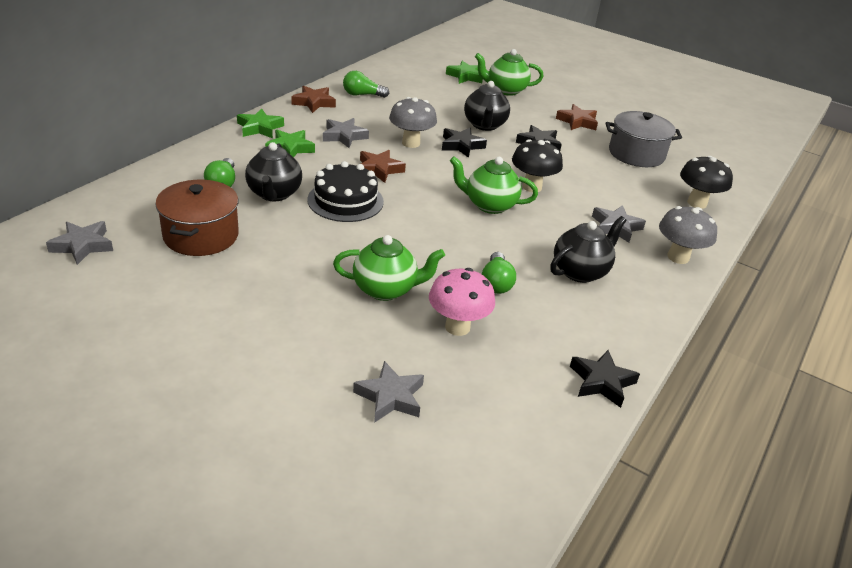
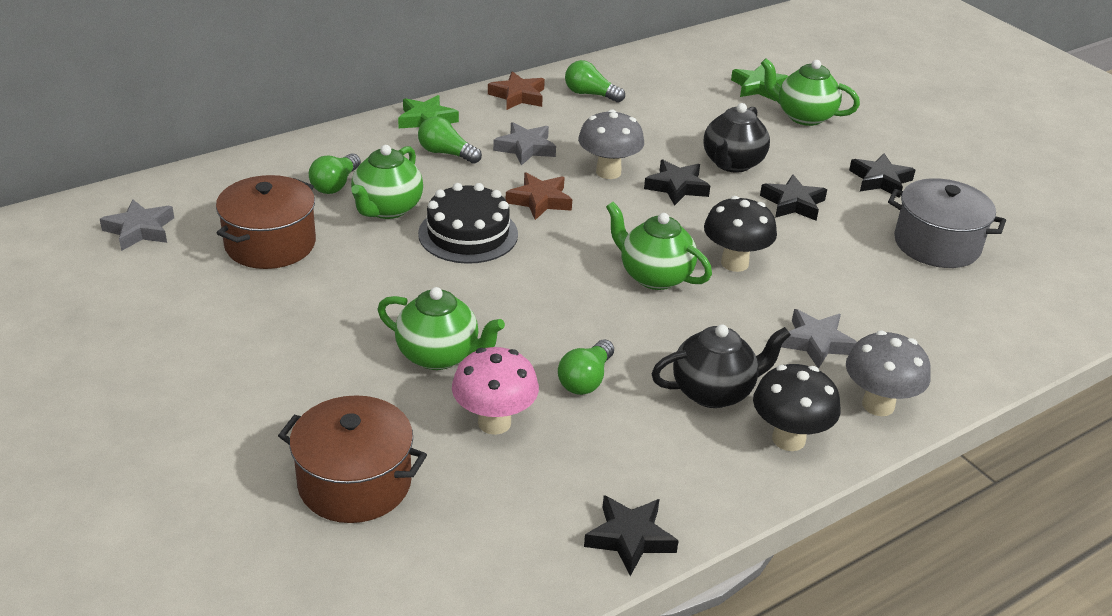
camera: 25 degrees right, 0 degrees up
(274, 194) = (387, 209): black teapot -> green teapot
(290, 148) = (446, 153): green star -> green light bulb
(390, 397) = (355, 483): grey star -> brown pot
(577, 122) = (880, 180): brown star -> black star
(697, 203) = (976, 335): black mushroom -> black mushroom (788, 439)

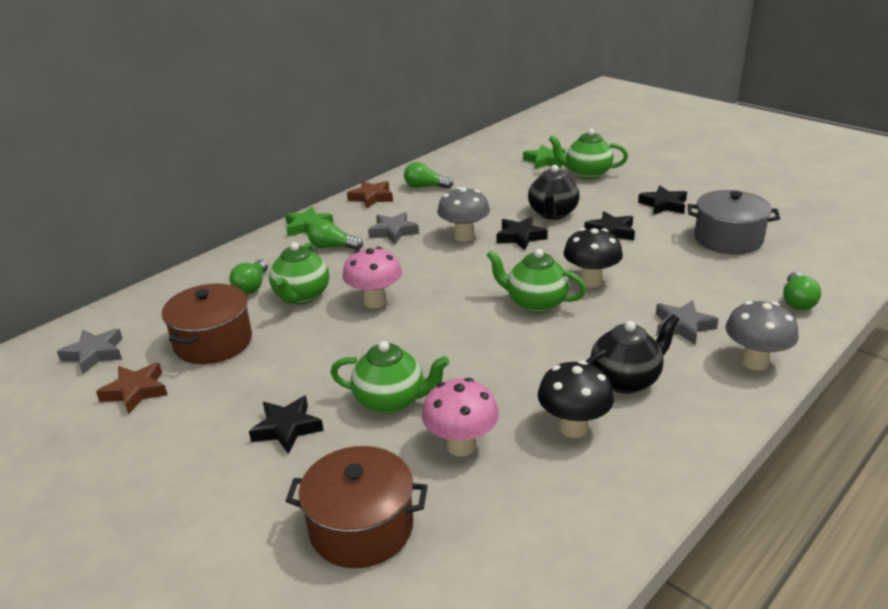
camera: 10 degrees left, 5 degrees down
(468, 234) = (375, 302): black cake -> pink mushroom
(540, 201) = (421, 266): brown star -> brown star (136, 391)
(586, 380) = (520, 394): green light bulb -> green light bulb (797, 301)
(630, 538) = (621, 518): black star -> black star (287, 428)
(788, 439) = (703, 404): black mushroom -> black mushroom (573, 428)

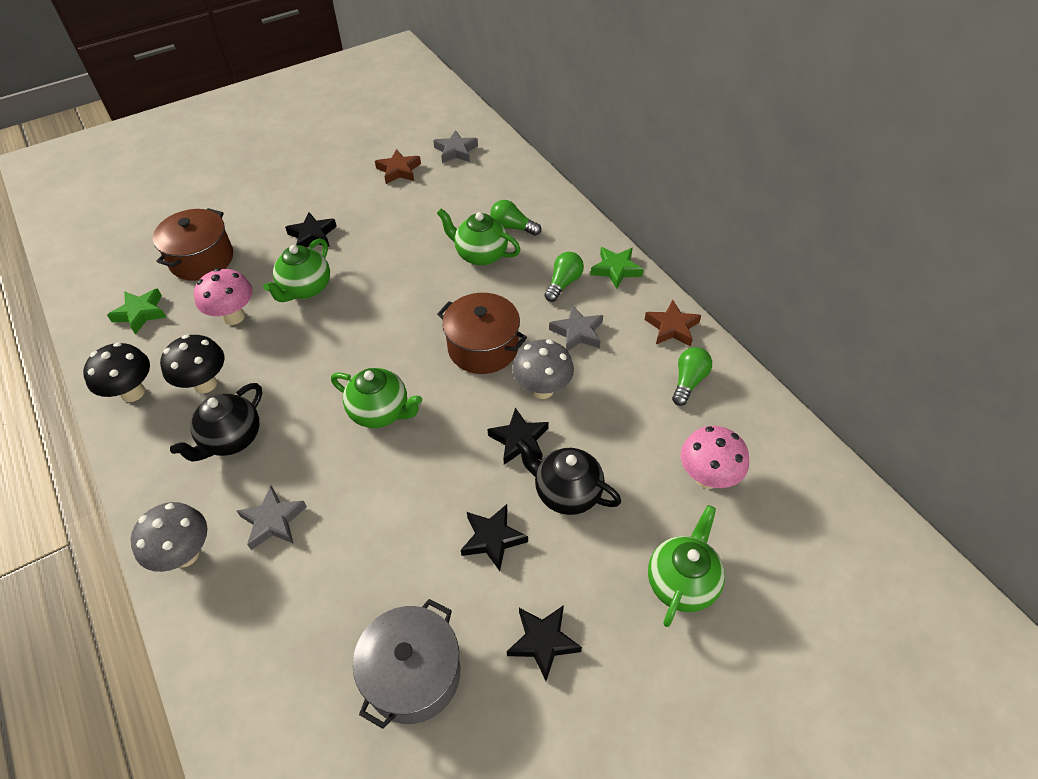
camera: 105 degrees right, 20 degrees up
(213, 342) = (438, 204): brown pot -> brown pot (483, 347)
(375, 302) = (446, 299): pink mushroom -> pink mushroom (707, 477)
(535, 303) = (381, 412): green teapot -> green teapot turned 75 degrees clockwise
(545, 161) = (744, 542): green star -> green star (141, 313)
(591, 281) = (394, 473): black mushroom -> black mushroom (133, 392)
(626, 380) = (231, 439): black teapot -> black teapot turned 45 degrees clockwise
(797, 301) = (244, 666): green light bulb -> none

